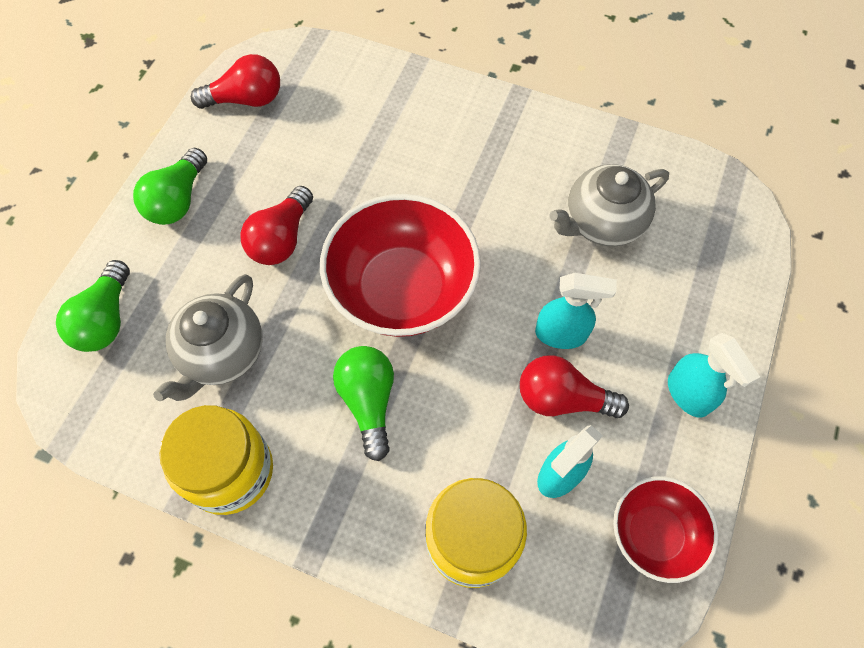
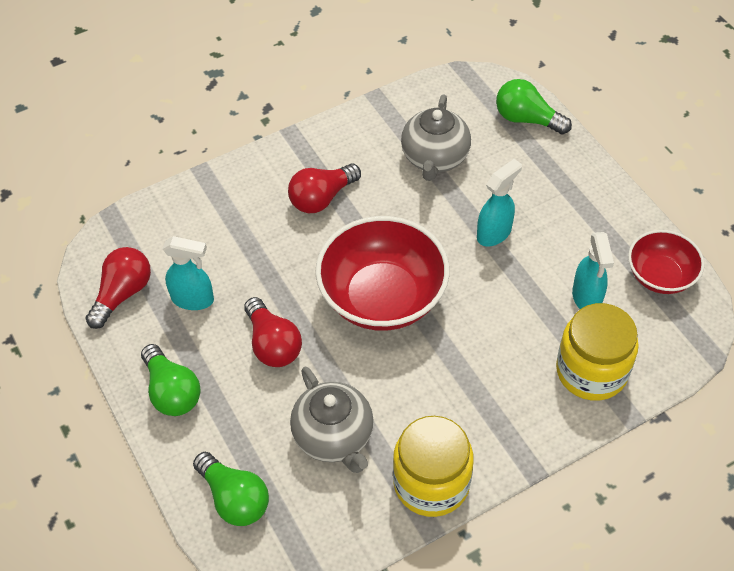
camera: 50 degrees left, 10 degrees down
(368, 401) = (449, 369): green light bulb -> green light bulb (526, 119)
(562, 398) = (538, 262): red light bulb -> red light bulb (322, 198)
(688, 394) = (589, 199): turquoise spray bottle -> turquoise spray bottle (193, 299)

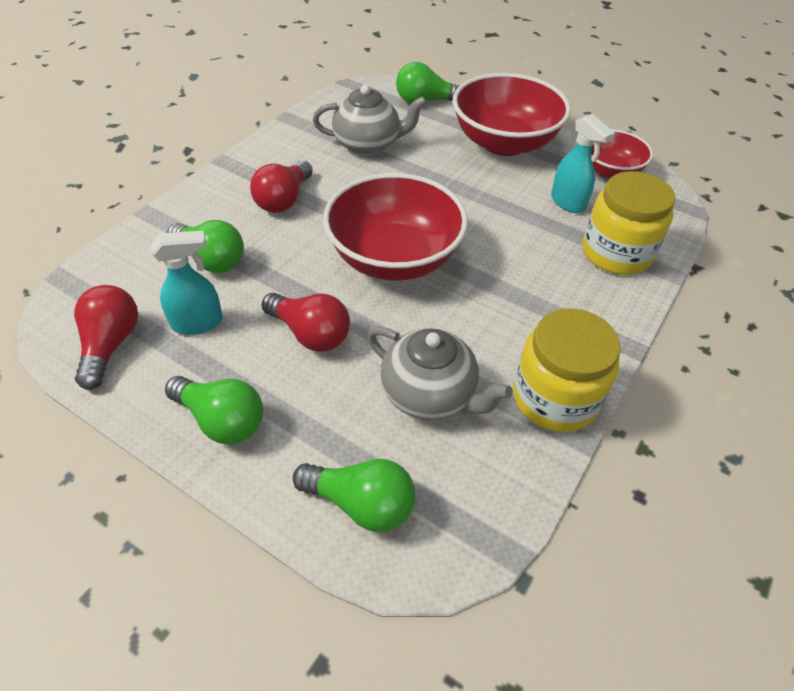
camera: 30 degrees left, 5 degrees down
(231, 241) = (211, 259): none -> green light bulb
(435, 158) = (368, 144): grey teapot -> grey teapot turned 75 degrees counterclockwise
(494, 233) = (458, 181): turquoise spray bottle -> none
(573, 202) = (504, 143): none -> red bowl

